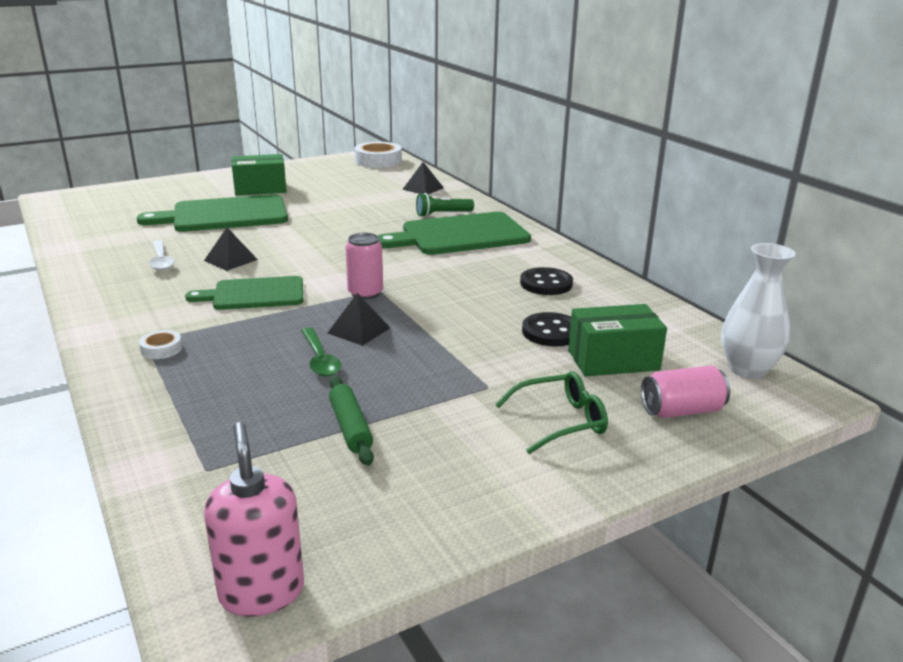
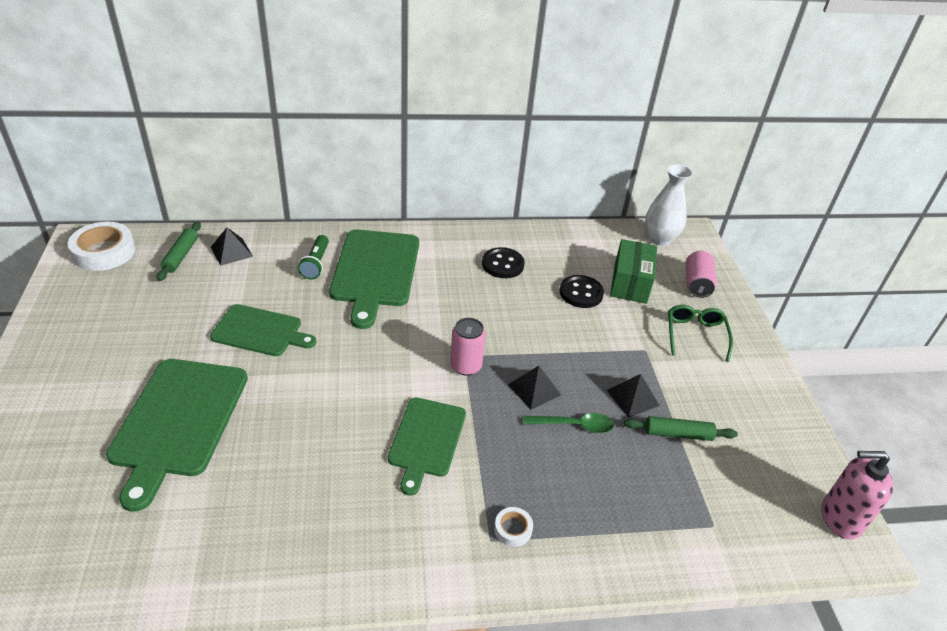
camera: 70 degrees left, 15 degrees up
(161, 261) = (288, 502): white spoon -> none
(231, 260) = (327, 441): black pyramid -> black pyramid (632, 397)
(260, 189) = (109, 371): green box -> none
(338, 215) = (260, 331): none -> green cutting board
(399, 177) = (181, 256): none -> green rolling pin

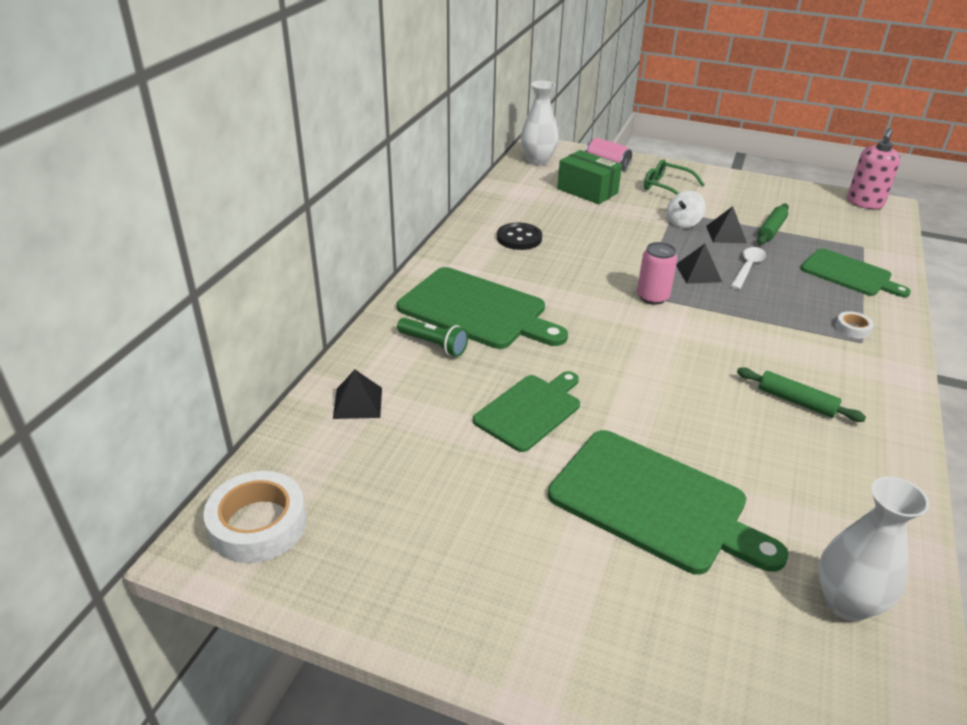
camera: 60 degrees left, 5 degrees down
(96, 557) = (846, 603): none -> white vase
(181, 256) = (331, 448): green rolling pin -> green rolling pin (796, 401)
(426, 440) = (740, 343): green cutting board -> green cutting board (849, 274)
(574, 425) = (747, 268): green spoon -> white spoon
(581, 293) = (586, 215): black button -> none
(627, 361) = (683, 223): none -> white spinning top

